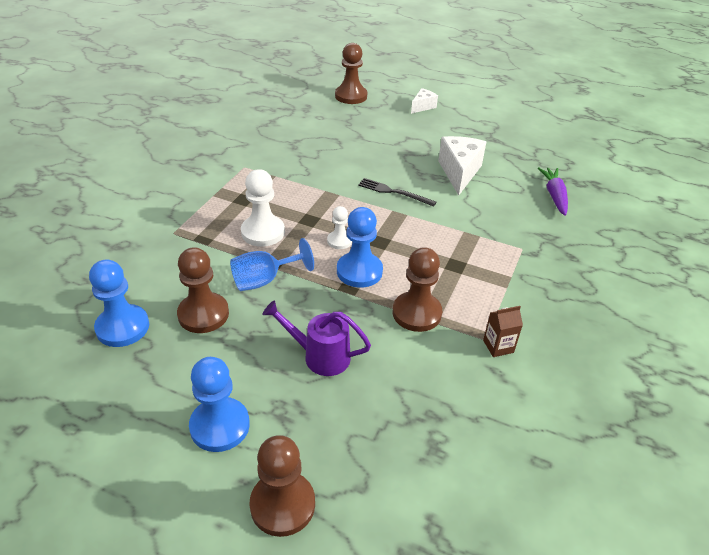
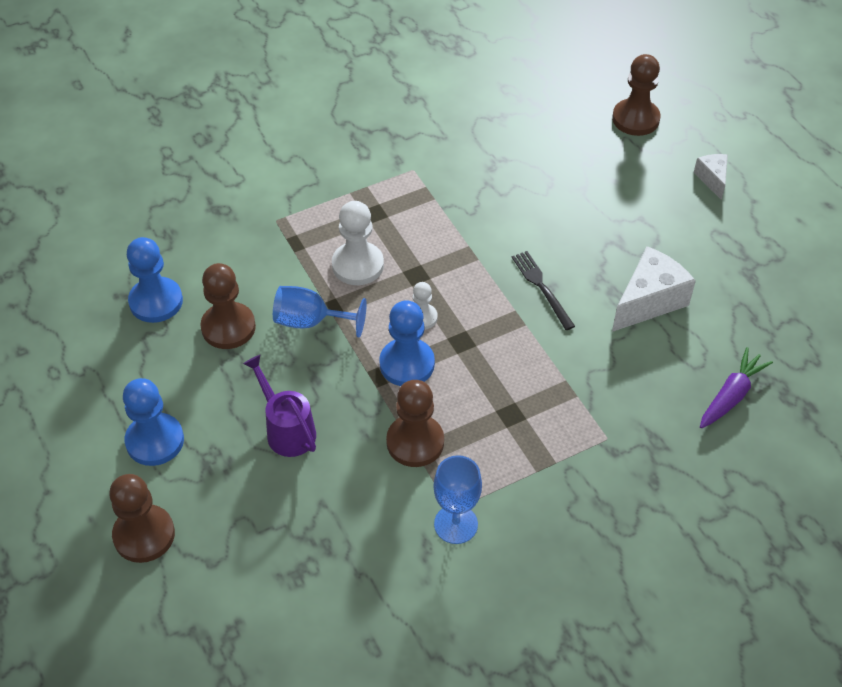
camera: 40 degrees right, 10 degrees up
(422, 107) = (712, 179): white cheese -> white cheese turned 90 degrees counterclockwise
(498, 346) = (456, 524): brown carton -> blue goblet

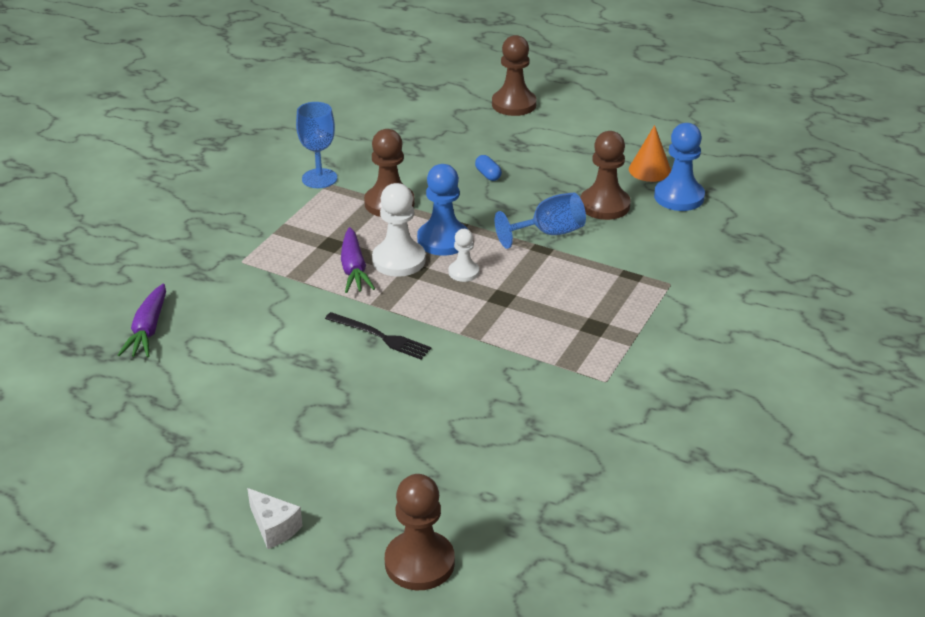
camera: 145 degrees right, 15 degrees down
(137, 348) = (649, 170): none -> orange cone
(155, 441) = (567, 138): blue pawn -> none
(287, 429) = (488, 175): purple watering can -> blue capsule
(358, 265) = (559, 283): white pawn -> white pawn (399, 260)
(511, 372) = (354, 269): none -> purple carrot
(649, 301) = (269, 369): white cheese -> none

